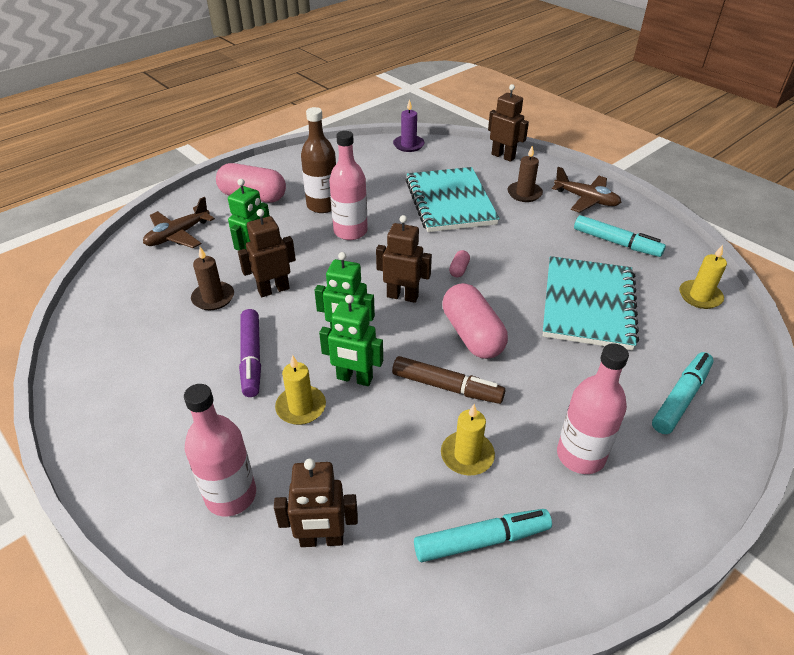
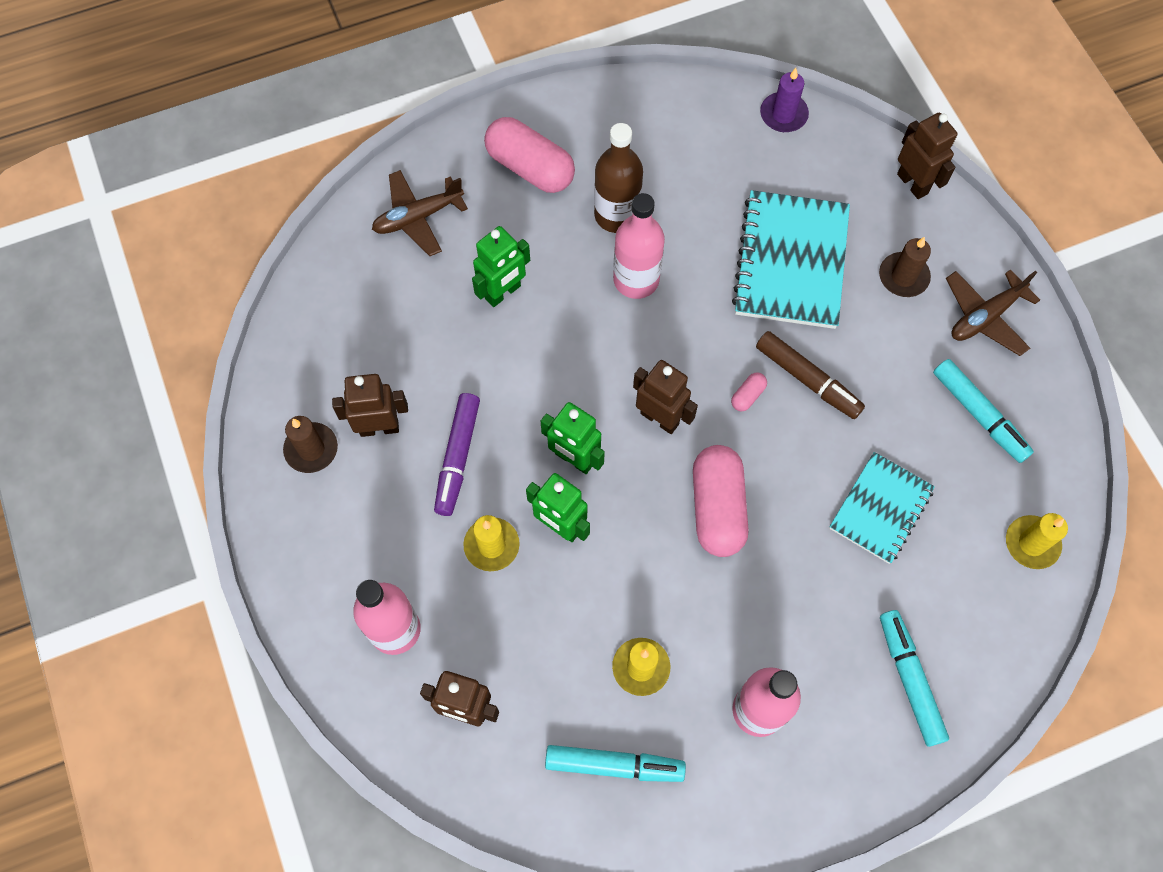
camera: 20 degrees right, 25 degrees up
(213, 298) = (437, 347): brown candle -> brown candle (311, 449)
(273, 290) = (510, 356): brown robot -> brown robot (379, 427)
(446, 387) = (656, 572): brown marker -> brown marker (807, 379)
(586, 199) = (985, 316): brown plane -> brown plane turned 90 degrees clockwise
(588, 305) = (880, 509): turquoise notebook -> turquoise notebook, size x0.63
(680, 398) = (909, 680): turquoise marker -> turquoise marker turned 75 degrees counterclockwise

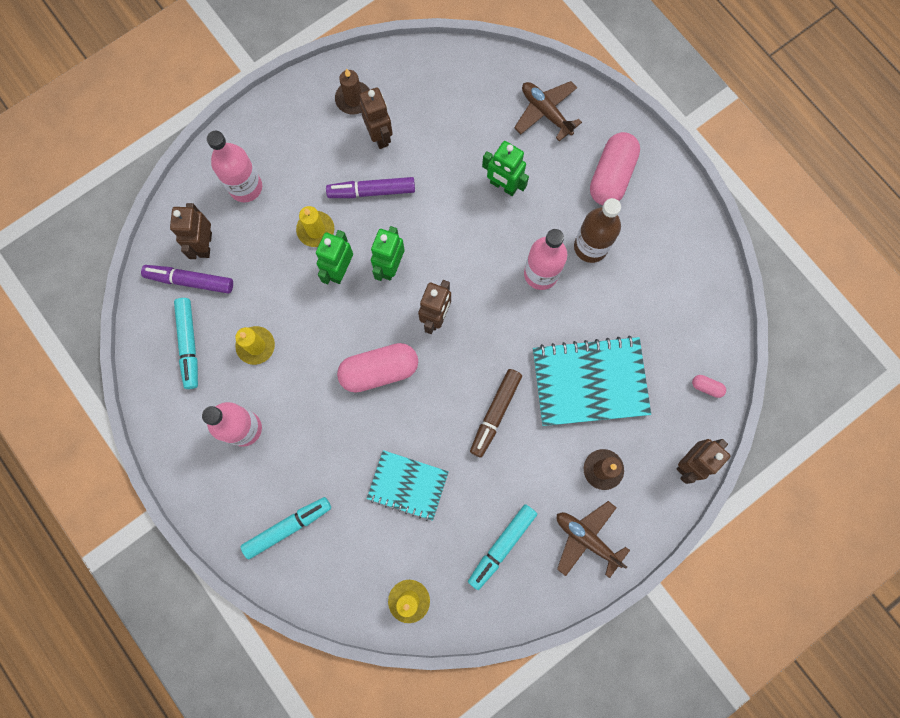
camera: 75 degrees right, 10 degrees up
(517, 743) = (190, 281): none -> purple marker
(748, 396) = (470, 373): pink capsule -> pink capsule (706, 387)
(783, 114) = (720, 349): purple candle -> none

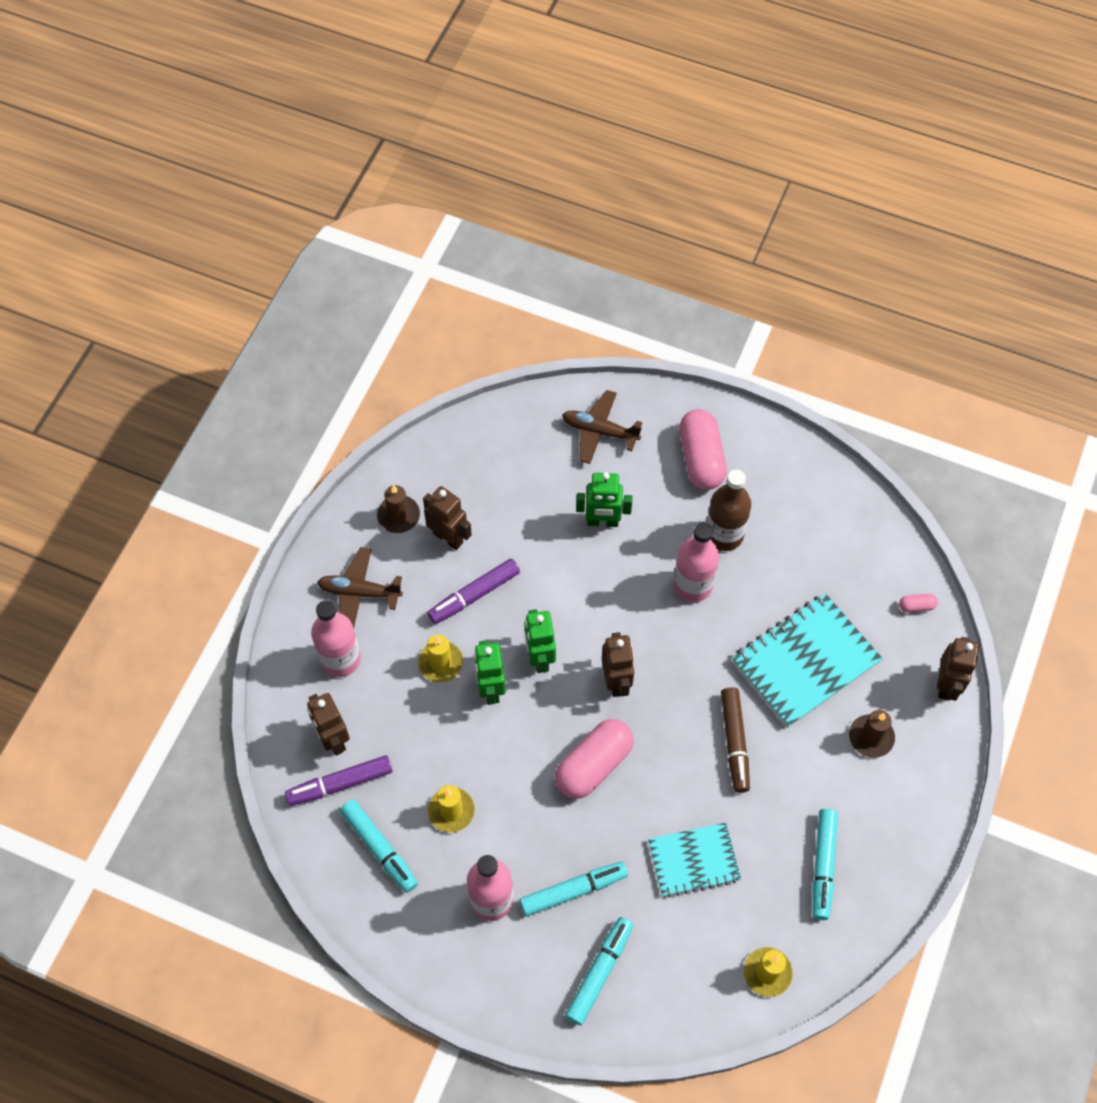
camera: 30 degrees left, 15 degrees down
(306, 456) = (573, 891): none -> turquoise marker
(586, 539) = (898, 811): brown plane -> brown plane (359, 592)

